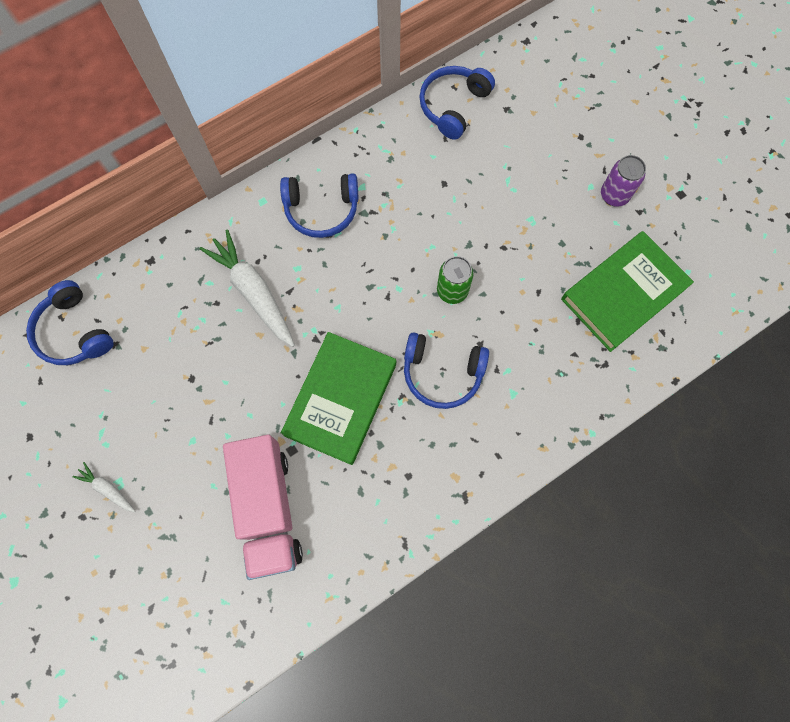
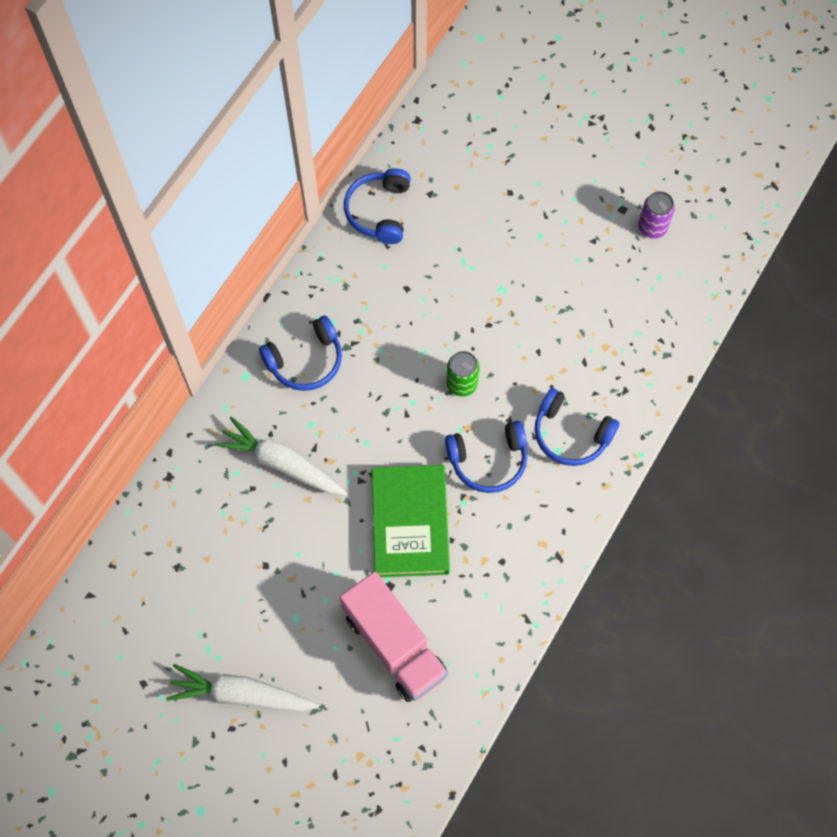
camera: 25 degrees left, 5 degrees down
(74, 332) = (132, 573): blue headphones -> blue headphones (570, 434)
(107, 489) = (241, 694): white carrot -> white carrot, size x2.08
(614, 195) = (564, 235): purple can -> purple can (652, 227)
(623, 293) = (612, 321): green book -> none

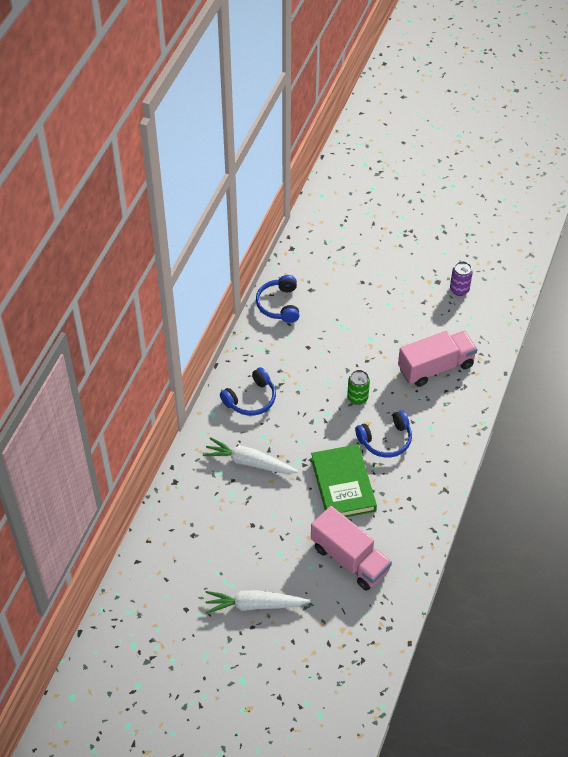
camera: 10 degrees left, 15 degrees down
(570, 434) = (436, 417): blue headphones -> none
(588, 352) = (435, 367): none -> pink truck

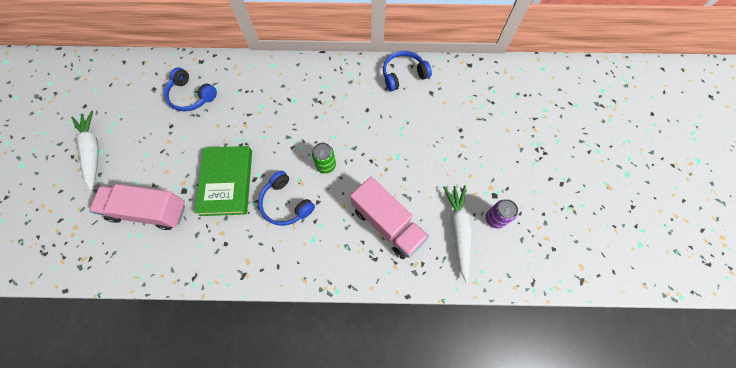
camera: 70 degrees right, 15 degrees up
(249, 462) = (232, 104): white carrot -> white carrot (458, 231)
(251, 399) = (296, 86): blue headphones -> blue headphones (191, 96)
(343, 485) = (227, 182): green book -> green book turned 60 degrees counterclockwise
(350, 559) = (149, 211): pink truck -> pink truck turned 75 degrees clockwise

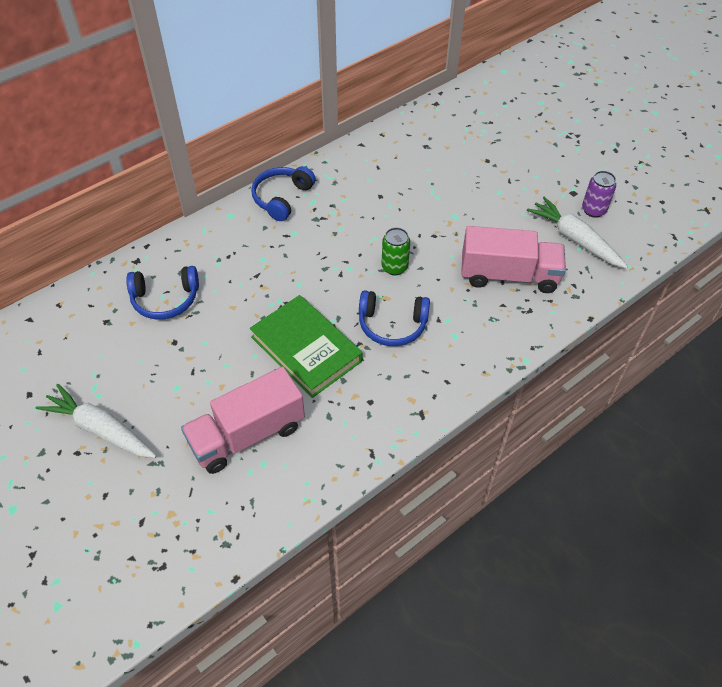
camera: 40 degrees left, 15 degrees down
(403, 75) = (382, 146): blue headphones -> blue headphones (282, 198)

